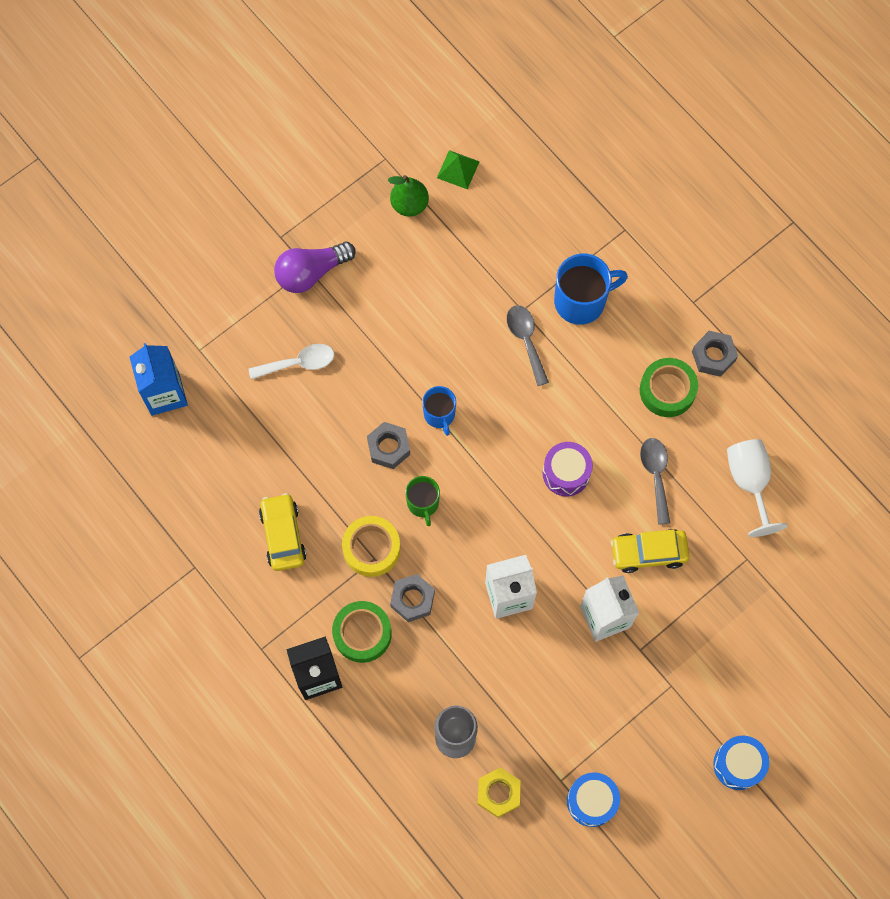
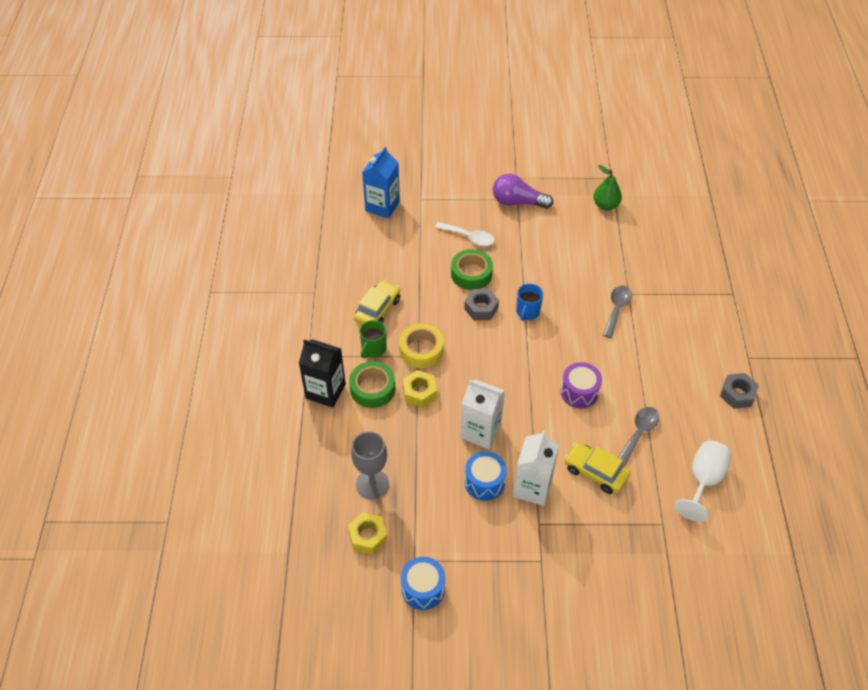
camera: 40 degrees right, 20 degrees down
(412, 599) = (419, 392): grey nut -> yellow nut
(423, 503) = (474, 348): green mug -> green mug (373, 349)
(458, 169) = (650, 206): green pyramid -> none
(581, 301) = (671, 311): blue mug -> none
(667, 390) = (688, 392): green tape -> green tape (471, 274)
(738, 764) = (545, 646): blue drum -> blue drum (484, 482)

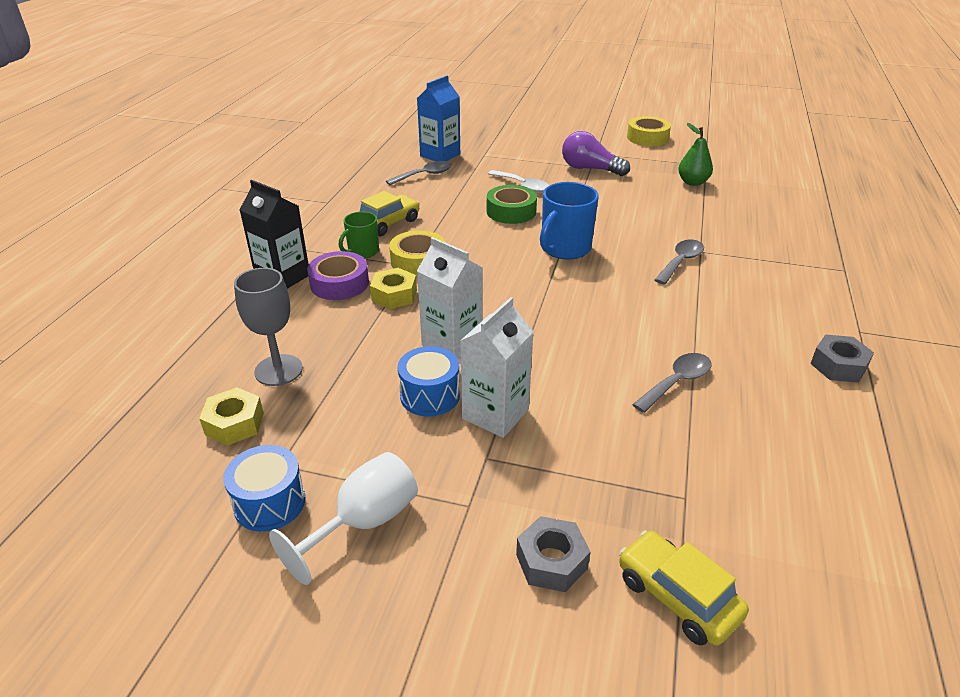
camera: 15 degrees right, 15 degrees down
(372, 388) = (339, 283): green tape -> purple tape
(381, 238) = (424, 175): none -> grey spoon
(481, 308) = (509, 238): grey nut -> grey nut (551, 561)
(527, 312) = (564, 249): blue mug -> blue mug, size x1.65
(554, 145) = (647, 138): none -> yellow tape
(579, 392) = (604, 327): purple drum -> none
(595, 472) = (596, 414): yellow car -> yellow car (677, 596)
(703, 480) = (766, 455): white goblet -> white goblet (364, 523)

